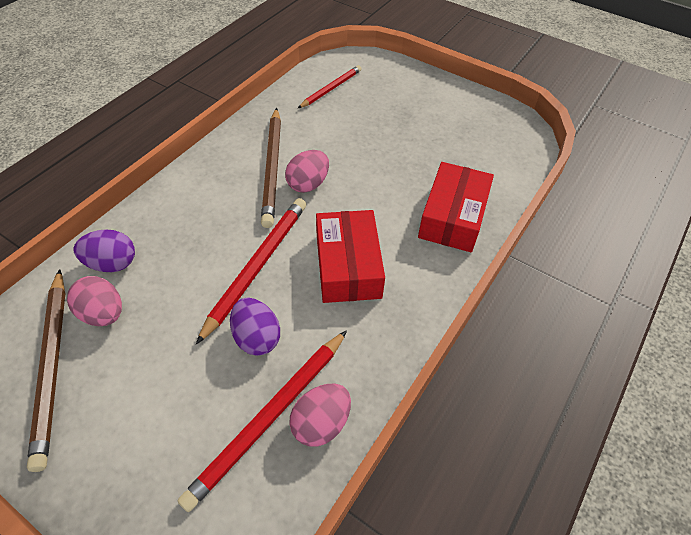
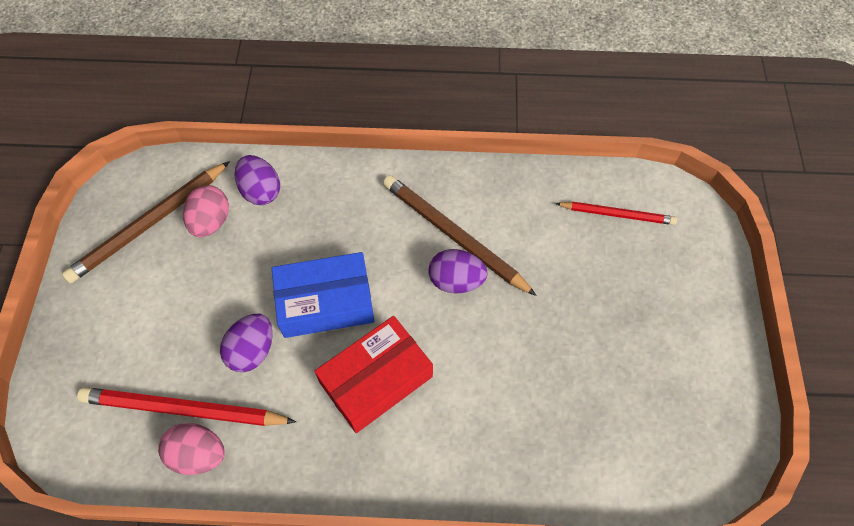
camera: 60 degrees right, 10 degrees up
(257, 267) = (325, 302): red pencil -> blue box
(272, 168) = (454, 235): brown pencil -> brown pencil turned 75 degrees clockwise
(308, 184) = (456, 281): pink egg -> purple egg
(452, 217) = (510, 448): red box -> none

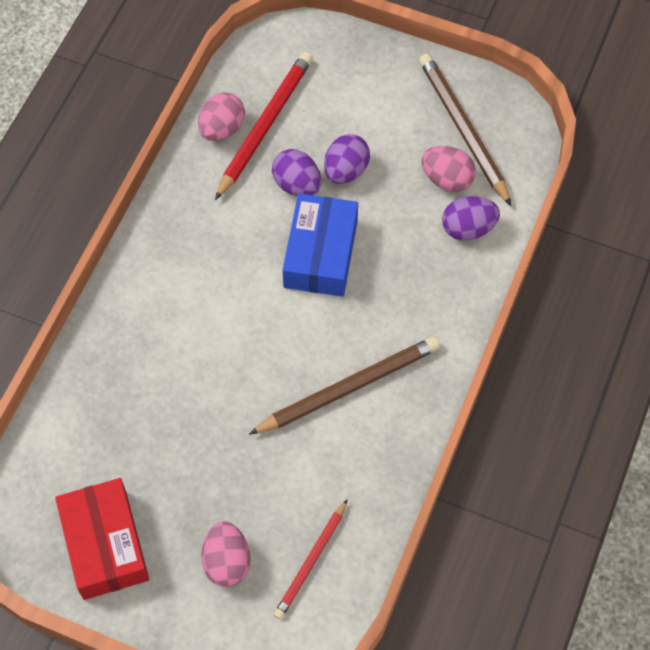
camera: 110 degrees right, 0 degrees up
(376, 380) = (227, 273): red box -> red box (104, 545)
(456, 281) = (297, 372): purple egg -> purple egg (346, 171)
(651, 275) = (227, 562): none -> pink egg

